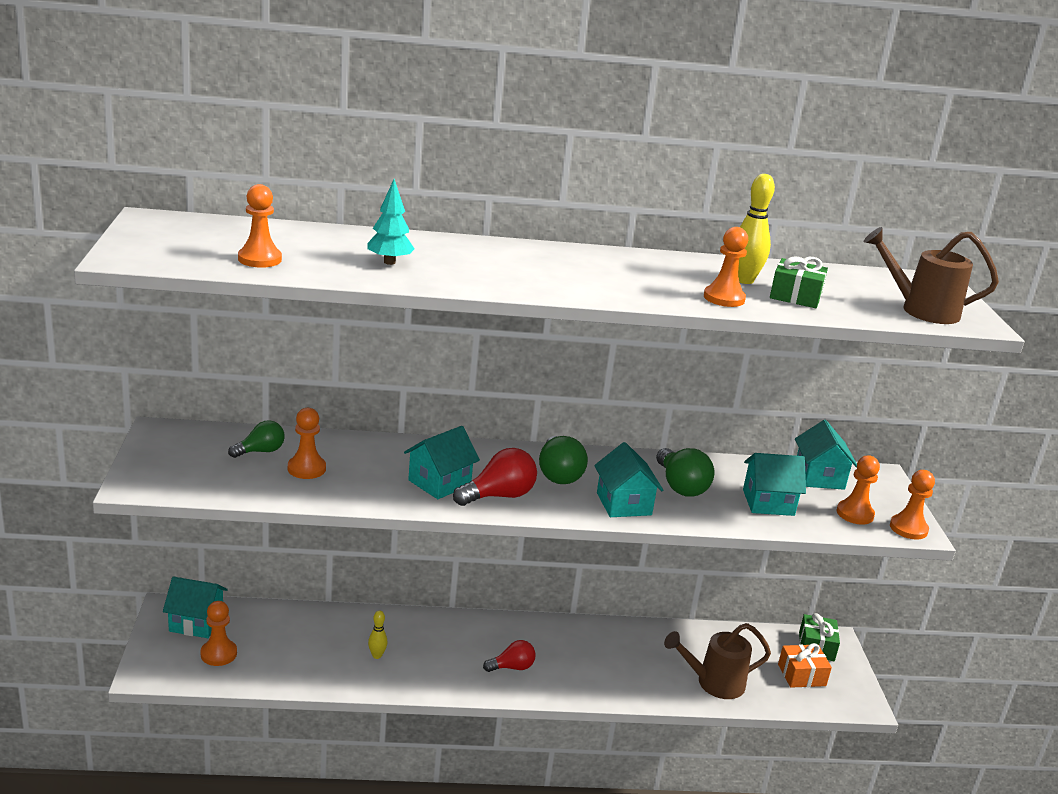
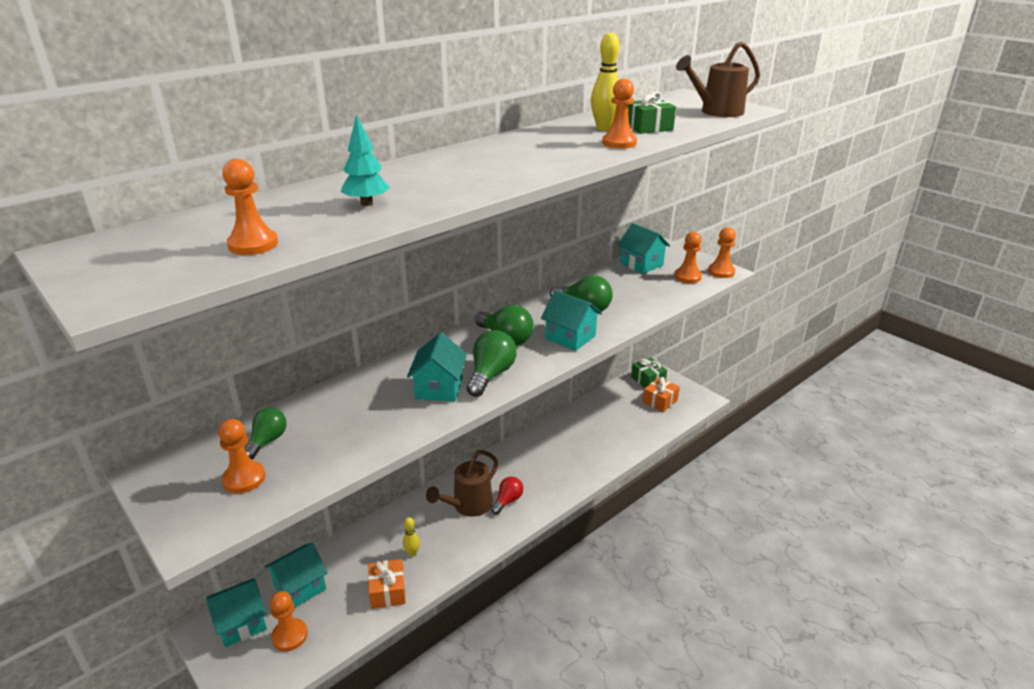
camera: 35 degrees left, 5 degrees up
(306, 469) = (326, 434): orange pawn -> orange pawn (244, 479)
(324, 671) = (388, 591): none -> orange gift
(499, 496) = (491, 375): red light bulb -> green light bulb
(713, 683) = (625, 435): brown watering can -> brown watering can (468, 506)
(768, 502) = (640, 293): turquoise house -> turquoise house (300, 587)

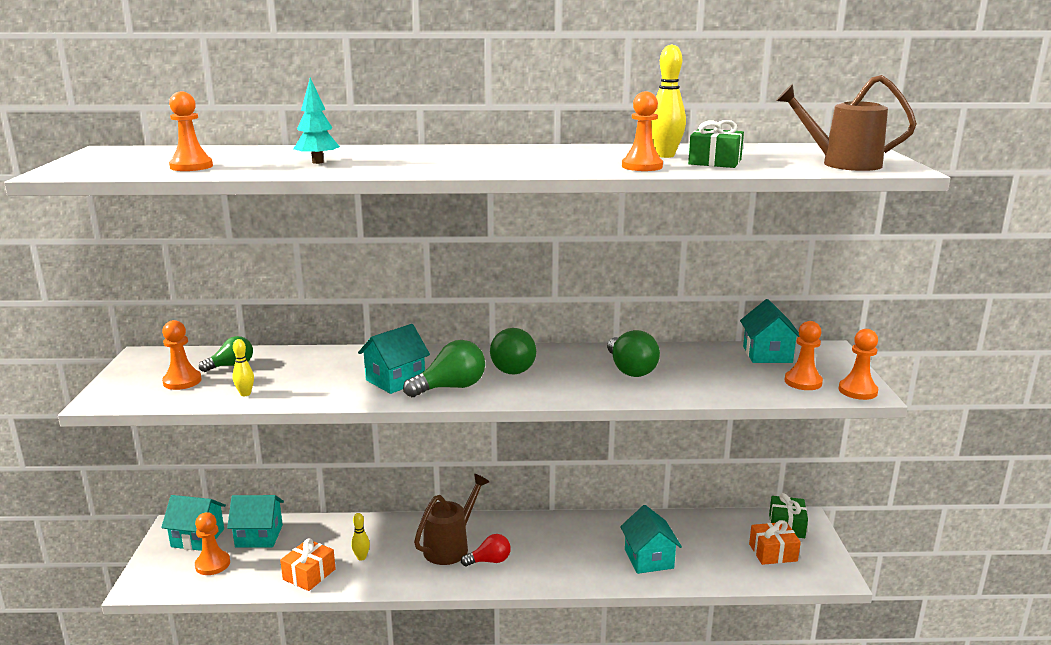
camera: 40 degrees right, 10 degrees down
(331, 460) = (245, 394): none -> yellow bowling pin
(468, 506) = (451, 546): brown watering can -> brown watering can turned 135 degrees clockwise
(570, 337) = (572, 387): turquoise house -> turquoise house (649, 559)

